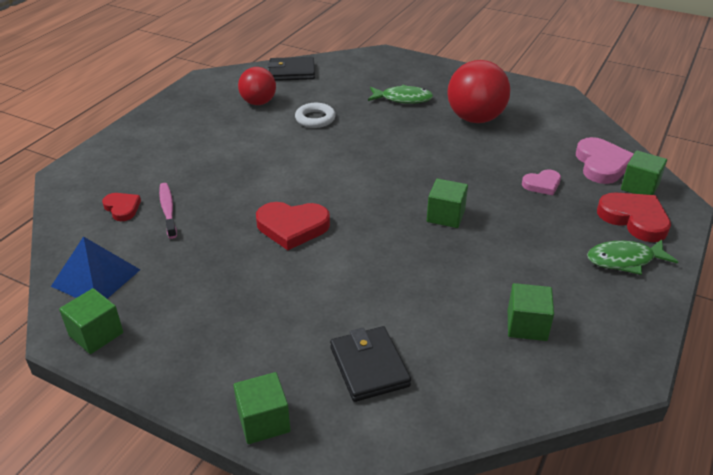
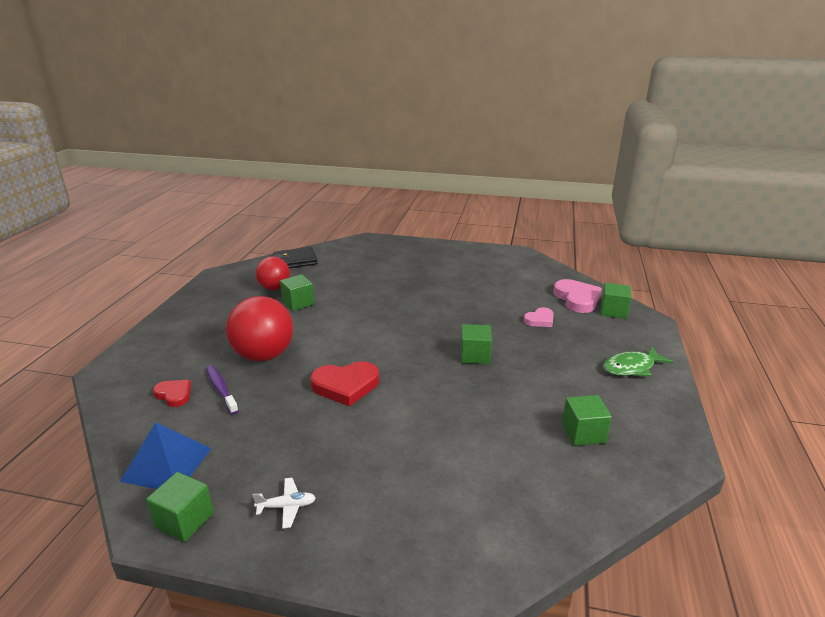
camera: 15 degrees left, 10 degrees down
(168, 210) = (221, 389): pink toothbrush -> purple toothbrush
(191, 340) = (287, 506): none -> white plane
(263, 421) = (389, 570): green cube -> green cube (298, 303)
(315, 119) = (330, 294): white ring -> none
(369, 366) = (467, 496): black wallet -> none
(403, 99) = (399, 270): green fish -> none
(475, 119) = (464, 278): red ball -> red ball (264, 355)
(634, 219) = (622, 335): red heart -> none

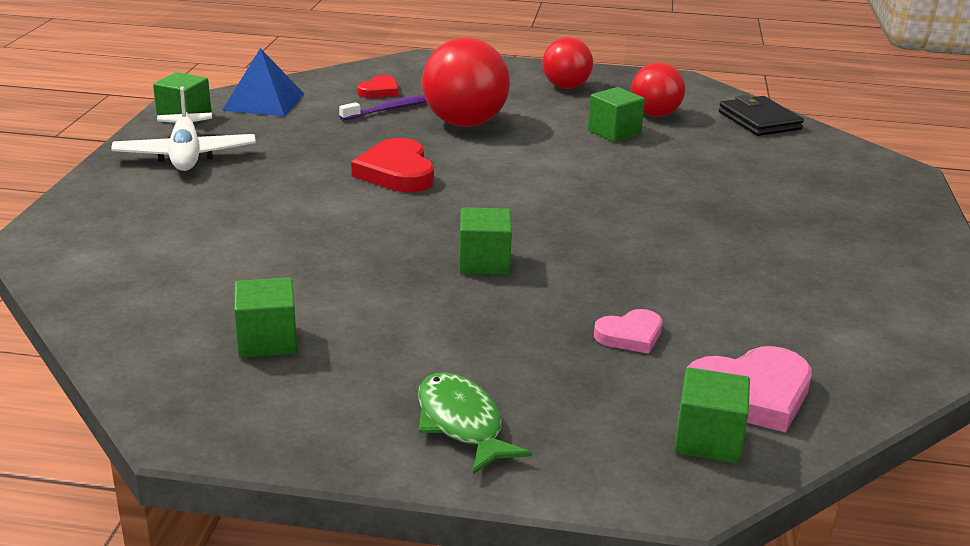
camera: 85 degrees right, 0 degrees up
(211, 313) = (566, 87): none -> red ball
(287, 506) = (186, 155): white plane -> white plane, size x2.05
(540, 320) = (630, 335): pink heart -> pink heart turned 75 degrees counterclockwise

